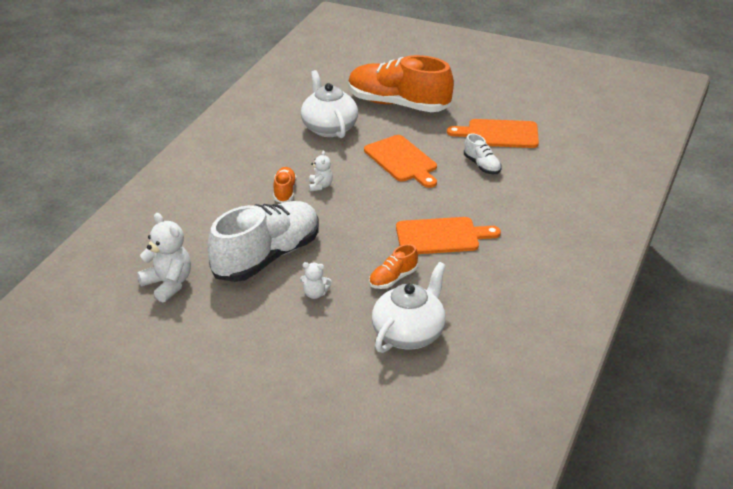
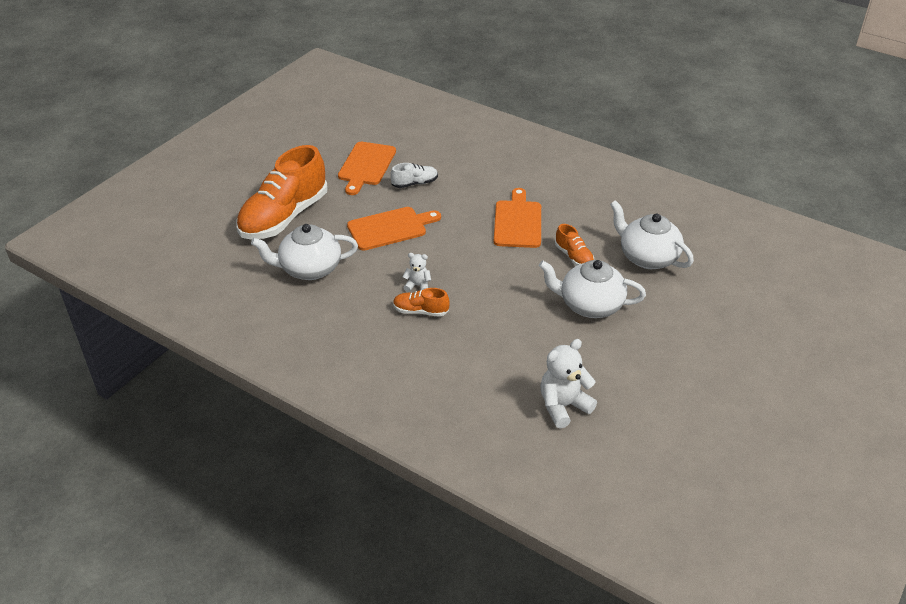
camera: 80 degrees left, 5 degrees up
(267, 257) = (530, 332): white shoe -> none
(315, 294) = (589, 305): white teddy bear -> white teapot

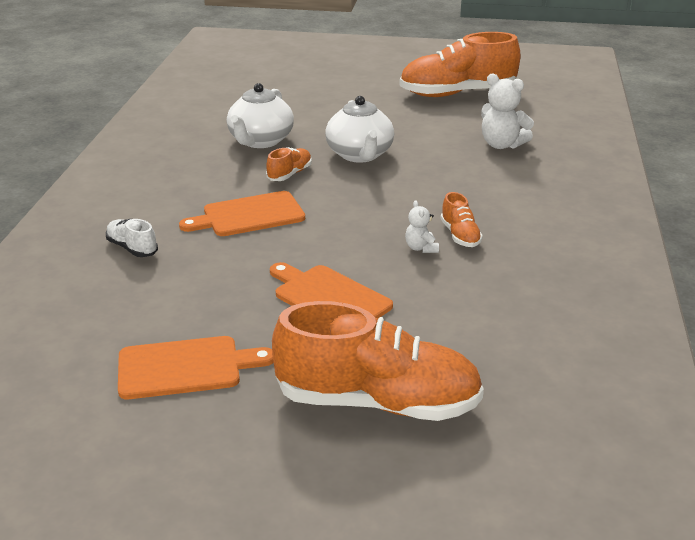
camera: 115 degrees left, 10 degrees down
(309, 269) = (467, 334): white teapot -> none
(415, 183) = (209, 308): white shoe -> white shoe (132, 248)
(713, 429) = (457, 94): none -> orange shoe

